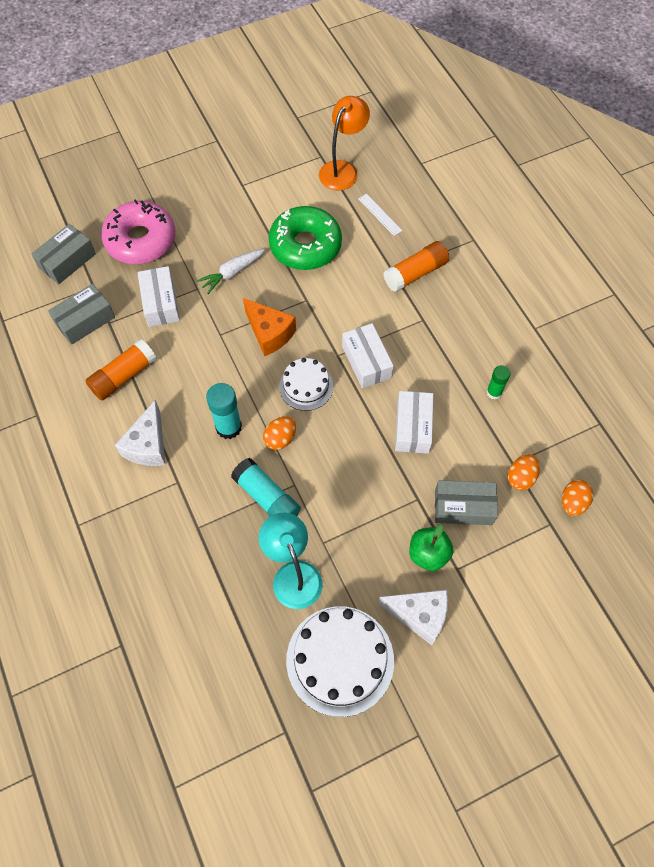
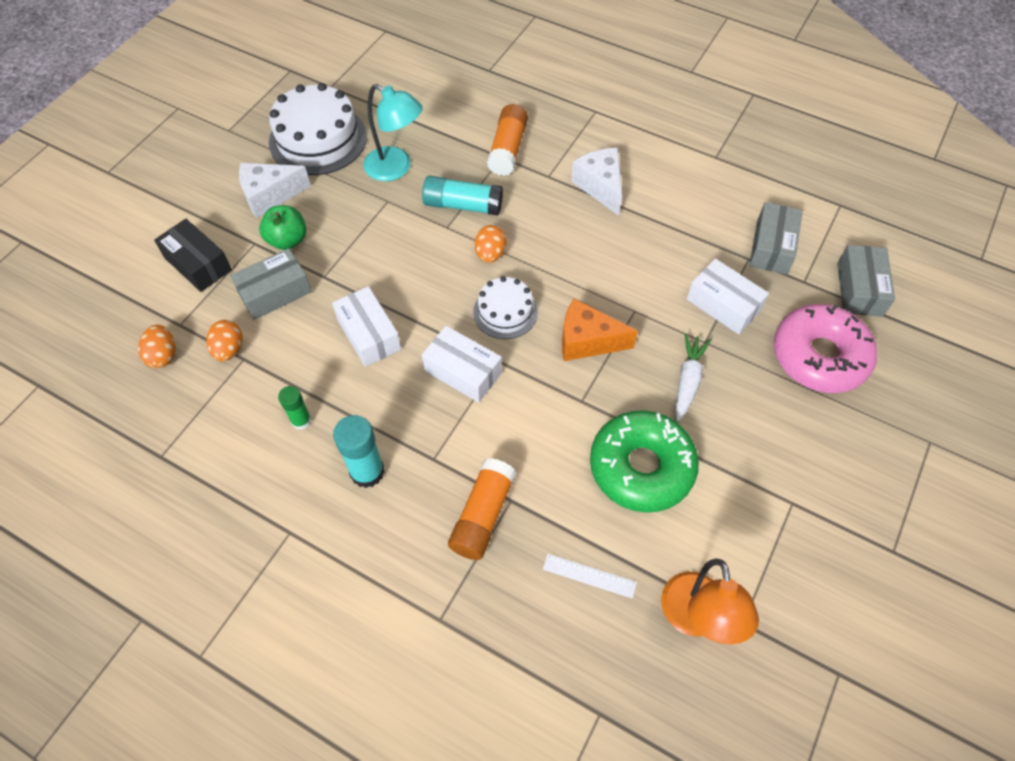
camera: 145 degrees right, 5 degrees down
(124, 376) = (681, 223): orange glue stick -> orange glue stick (507, 149)
(228, 427) = (545, 237): turquoise glue stick -> turquoise glue stick (367, 472)
(513, 576) = (198, 264): none -> black box

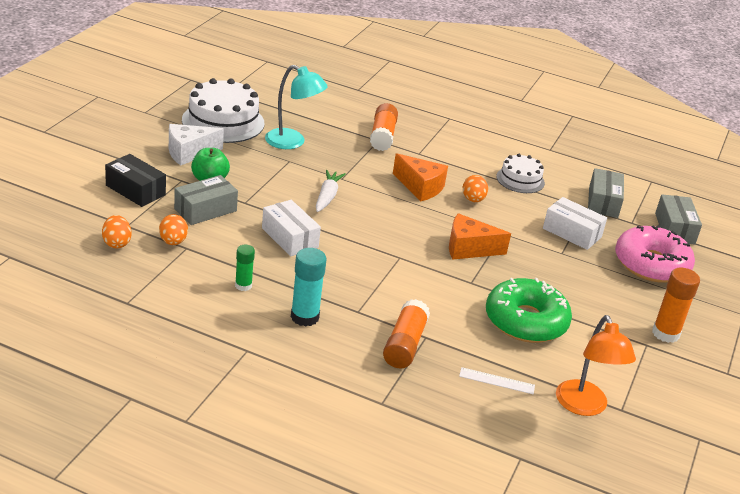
camera: 10 degrees left, 25 degrees down
(463, 205) = (352, 166): turquoise glue stick -> none
(463, 372) = (372, 262): white box -> none
(490, 254) = (380, 196): orange egg -> orange egg (473, 200)
(505, 312) = (399, 229): white cake -> white cake (520, 180)
(542, 236) = (420, 187): none -> orange cheese
(600, 186) = (462, 161): white cheese -> none
(688, 381) = (552, 274): white carrot -> white carrot (327, 196)
(820, 482) = (665, 333): none -> orange glue stick

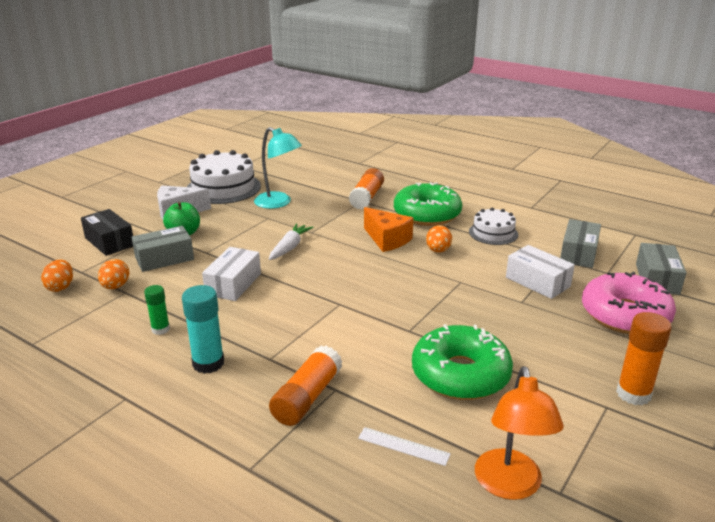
camera: 15 degrees right, 5 degrees down
(290, 238) = (233, 284): white box -> white box turned 45 degrees clockwise
(450, 157) = (427, 214): none -> green donut
(469, 248) = (418, 296): orange cheese -> none

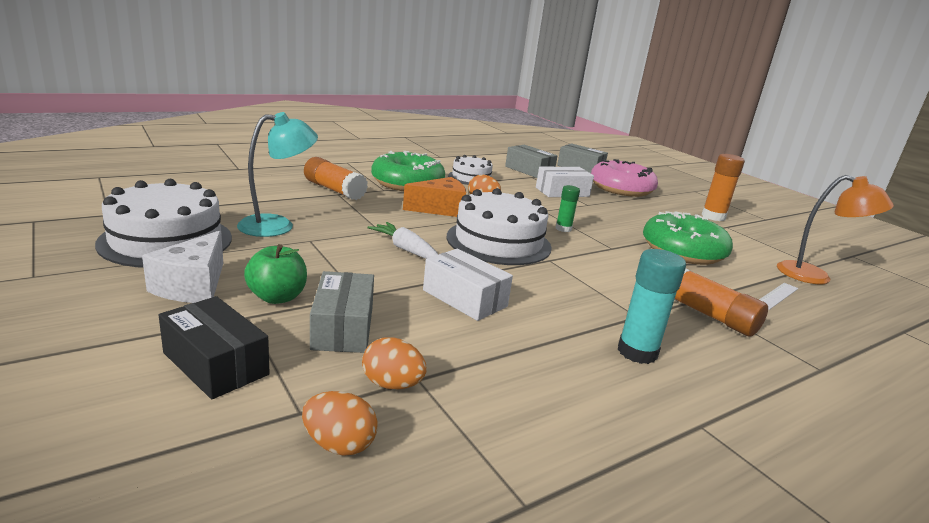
camera: 70 degrees left, 5 degrees down
(109, 242) = (215, 364): black box -> black box turned 60 degrees clockwise
(160, 329) = (545, 369): green glue stick -> green glue stick (563, 229)
(349, 276) = (498, 242): none -> white cake

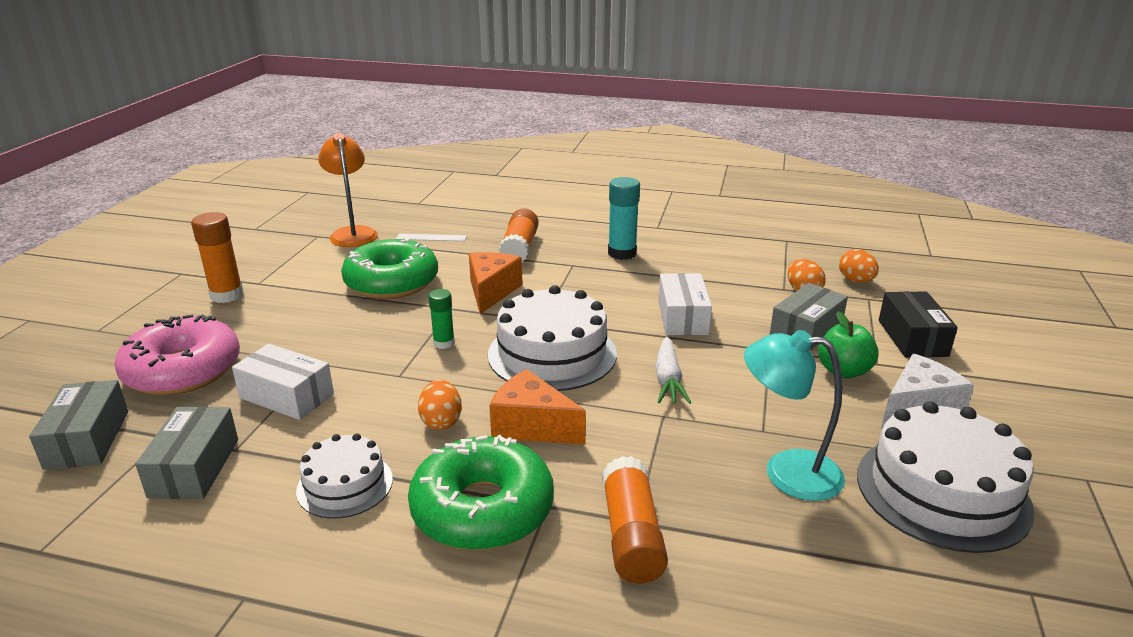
camera: 130 degrees left, 5 degrees up
(622, 267) = (491, 291): none -> orange cheese

